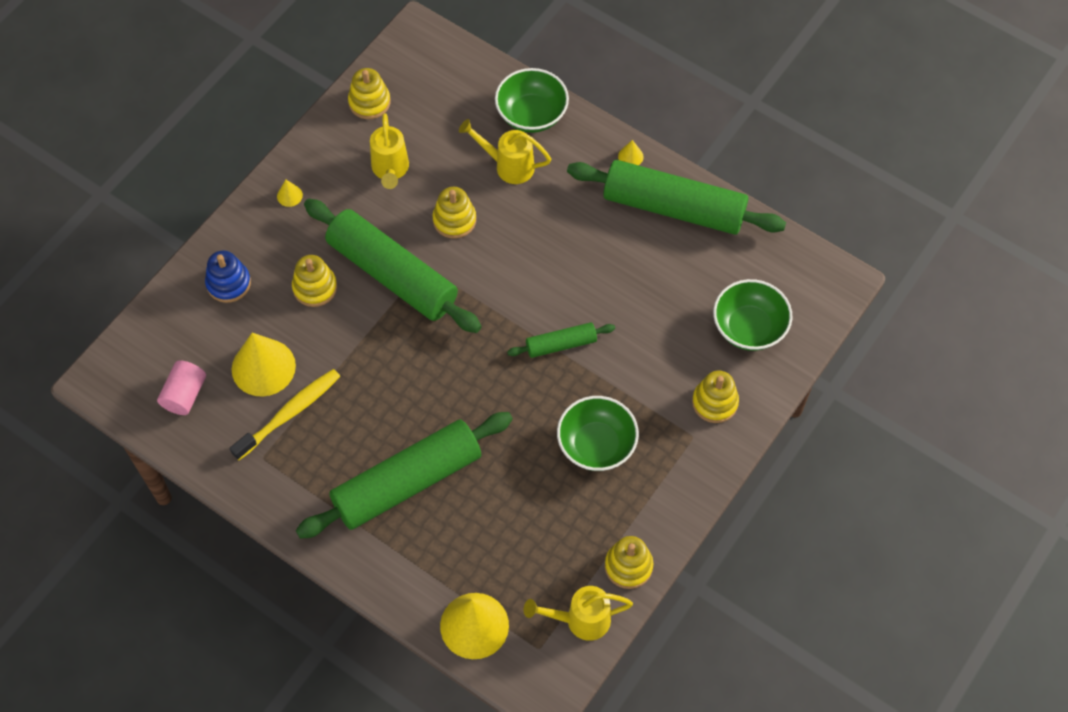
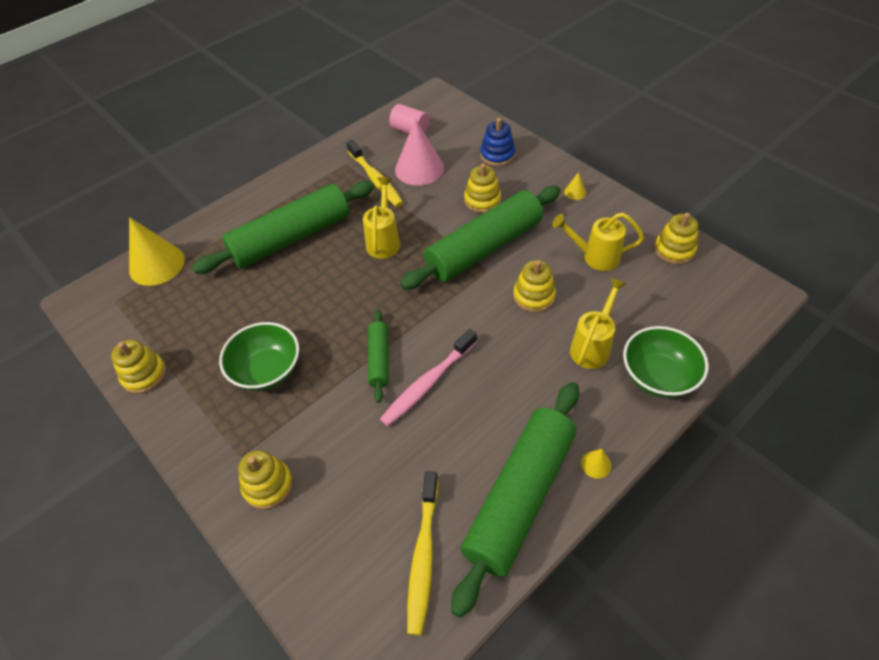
camera: 105 degrees right, 10 degrees down
(263, 367) = (419, 168): yellow cone -> pink cone
(407, 482) = (291, 238): green rolling pin -> green rolling pin turned 75 degrees clockwise
(579, 296) = (427, 383): none -> pink toothbrush
(580, 620) = (120, 332): yellow watering can -> yellow watering can (384, 240)
(741, 268) = (423, 556): none -> yellow toothbrush
(749, 328) = (343, 545): green bowl -> none

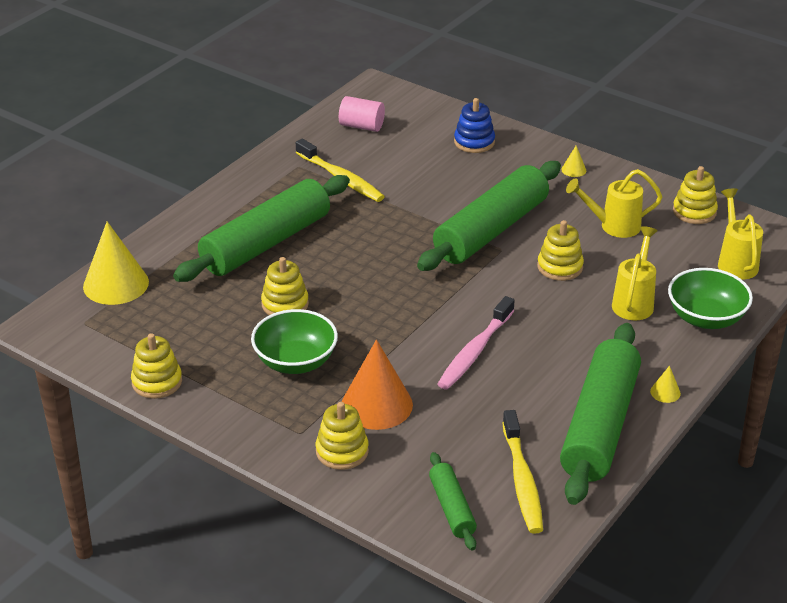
camera: 15 degrees left, 15 degrees down
(319, 433) = (377, 405): none -> orange cone
(379, 359) = (414, 338): green rolling pin -> green rolling pin (451, 508)
(384, 240) = (375, 235): yellow watering can -> yellow watering can (735, 262)
(419, 168) = (388, 163): pink cone -> none
(482, 200) = (473, 187): yellow stacking toy -> yellow stacking toy (285, 304)

